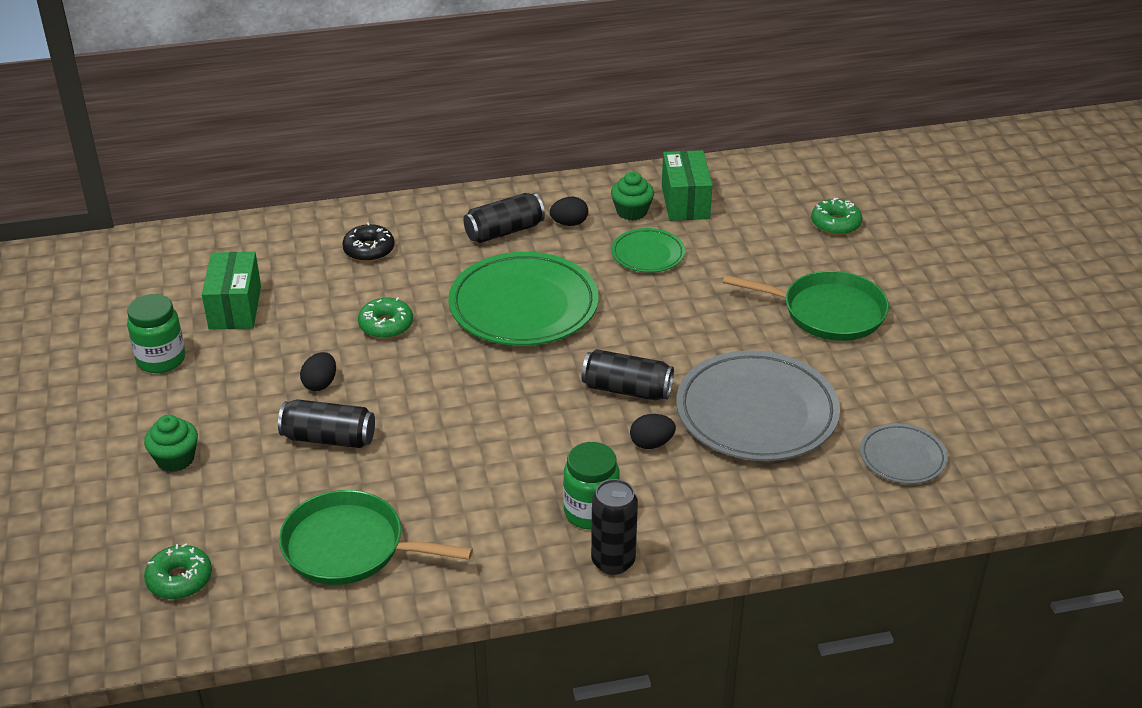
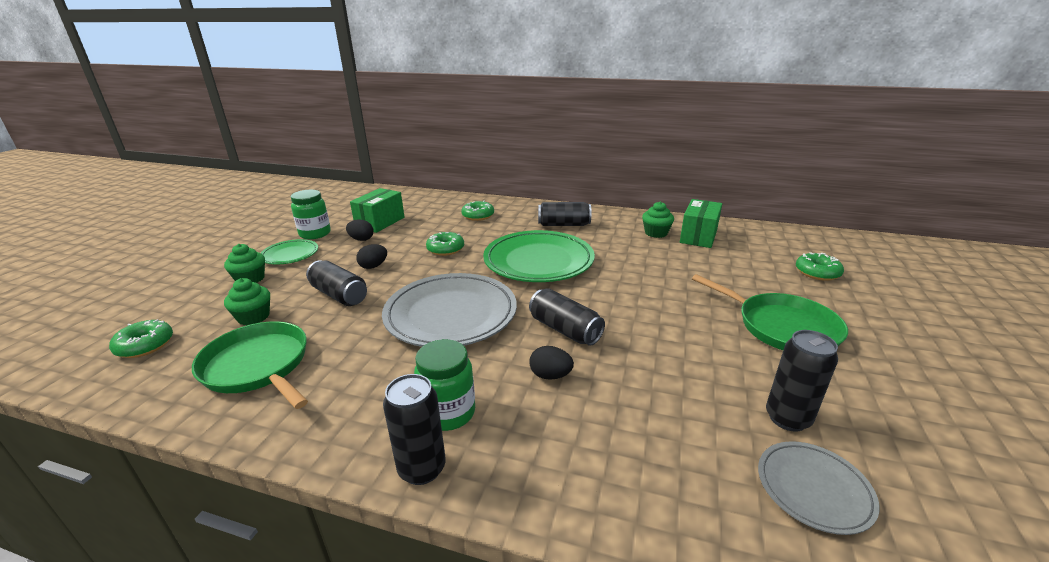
camera: 30 degrees right, 10 degrees down
(260, 502) = (253, 317): none -> green cupcake
(369, 250) = (478, 216): black donut -> green donut
(569, 223) = (608, 230): black egg -> black egg (361, 239)
(648, 254) = (650, 256): green plate -> green plate (290, 255)
(756, 413) = (665, 383): grey plate -> grey plate (451, 314)
(866, 408) = (787, 418): none -> black can

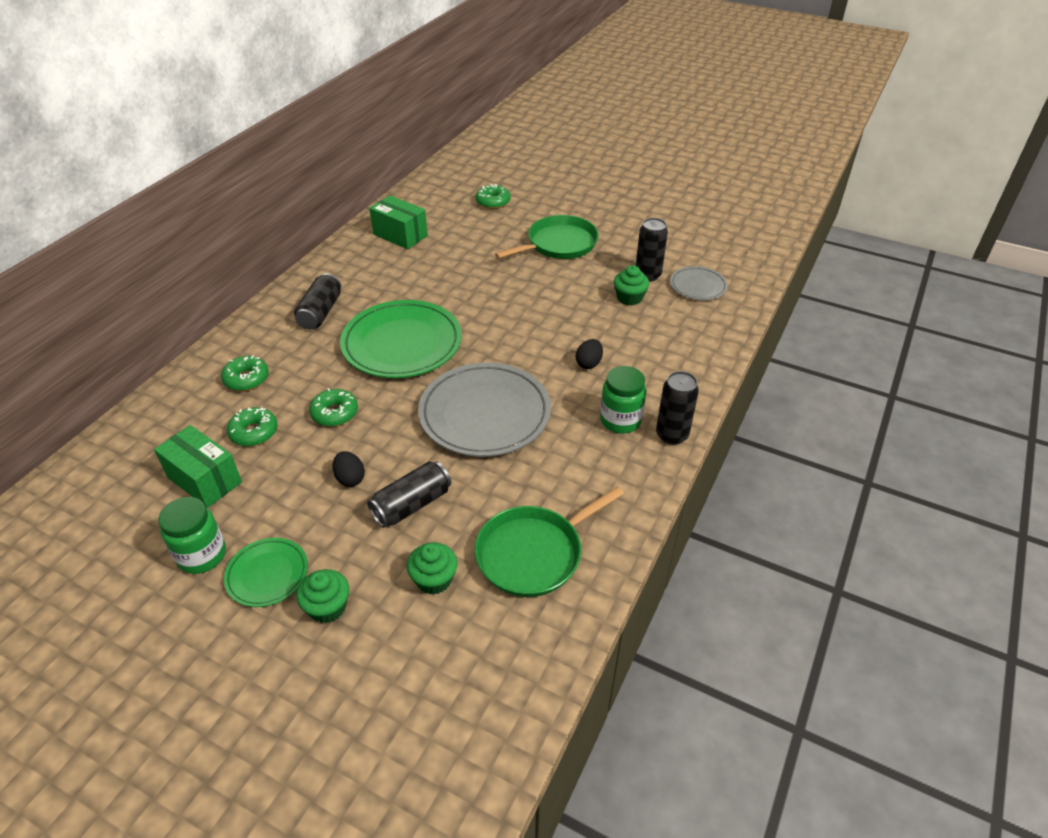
camera: 80 degrees left, 15 degrees up
(145, 345) = (465, 676): green donut -> green donut (254, 432)
(361, 239) = (257, 497): black egg -> none
(564, 329) = (531, 346): black can -> none
(656, 233) = (379, 257): green cupcake -> green cupcake (629, 298)

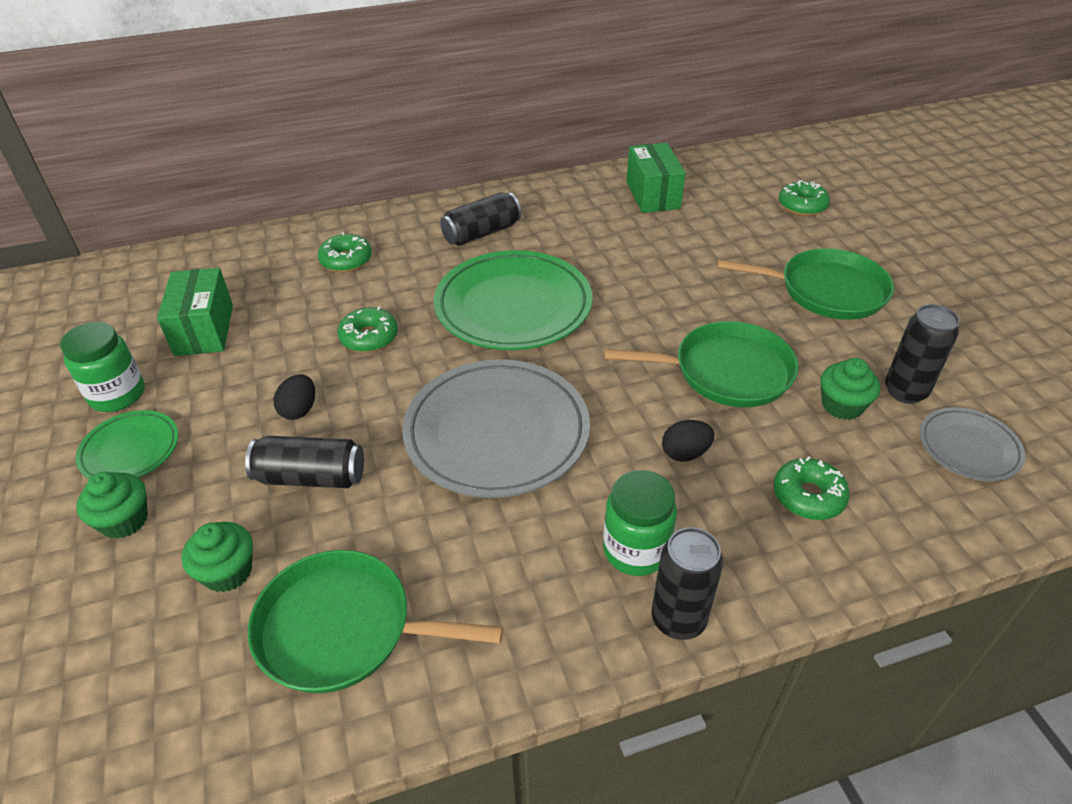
camera: 45 degrees right, 0 degrees up
(254, 432) = (289, 312): green donut -> green donut (808, 496)
(560, 313) = (726, 372): none -> green pan

